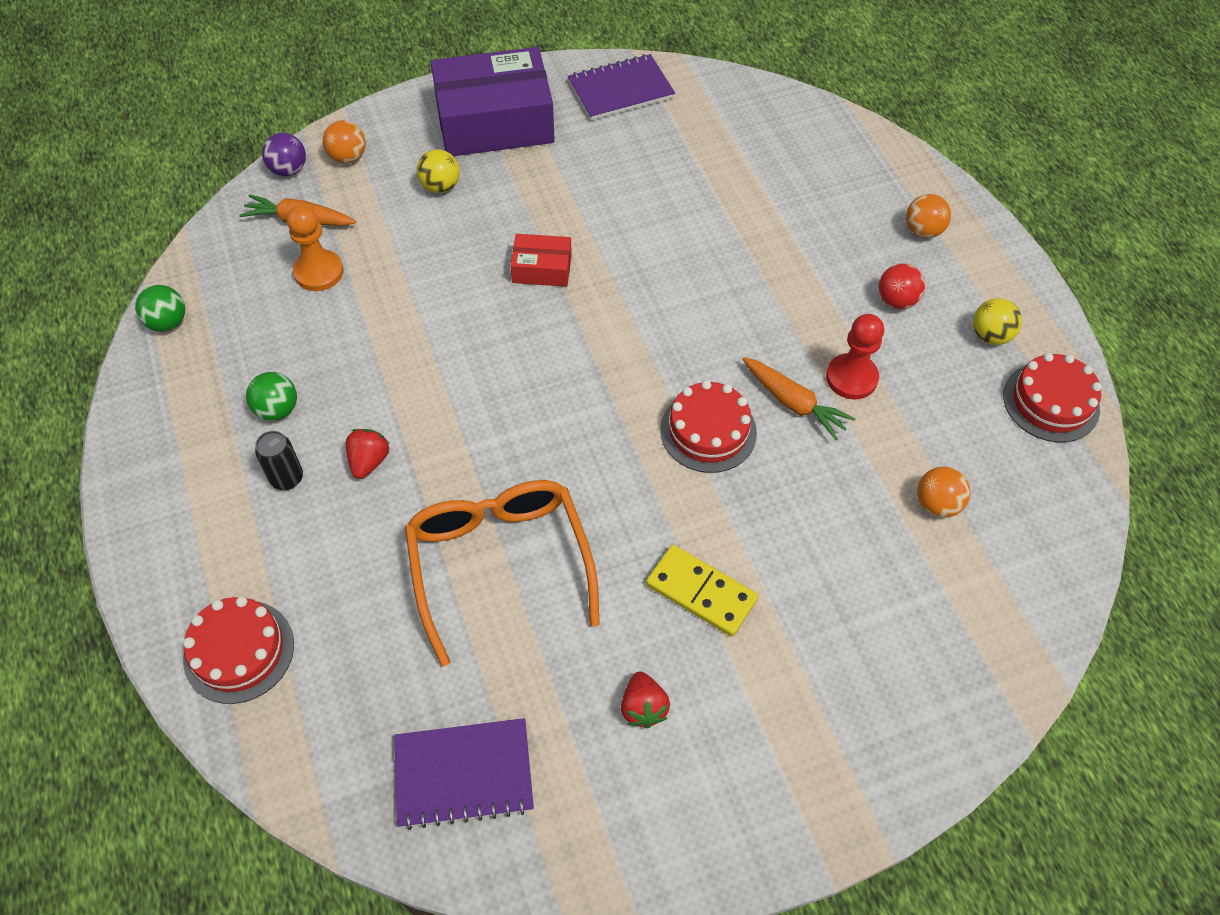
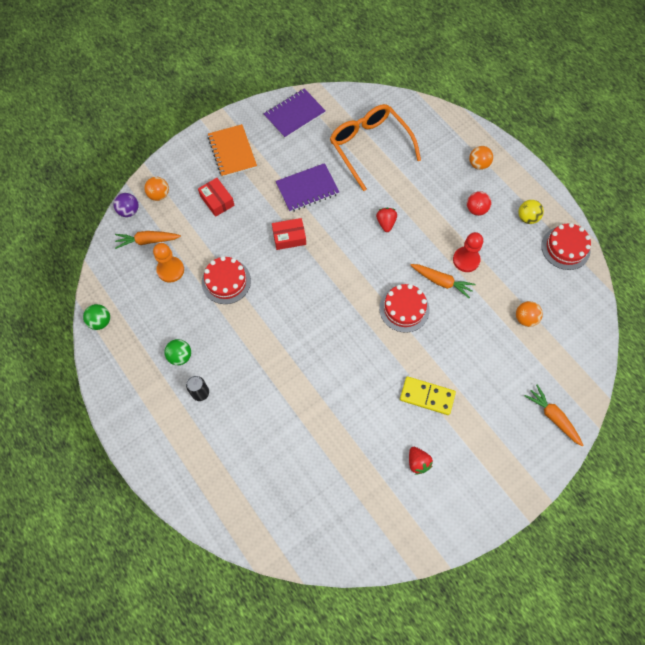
camera: 15 degrees left, 10 degrees up
(239, 651) = (213, 491): red cake -> red cake (226, 281)
(369, 461) = (239, 372): red strawberry -> red strawberry (386, 223)
(440, 186) = (217, 200): yellow ball -> red box
(463, 774) = (345, 520): purple notebook -> purple notebook (307, 189)
(495, 122) = (232, 152): purple box -> orange notebook
(499, 563) = (324, 409): orange glasses -> orange glasses (369, 147)
(942, 697) = (553, 417): none -> orange carrot

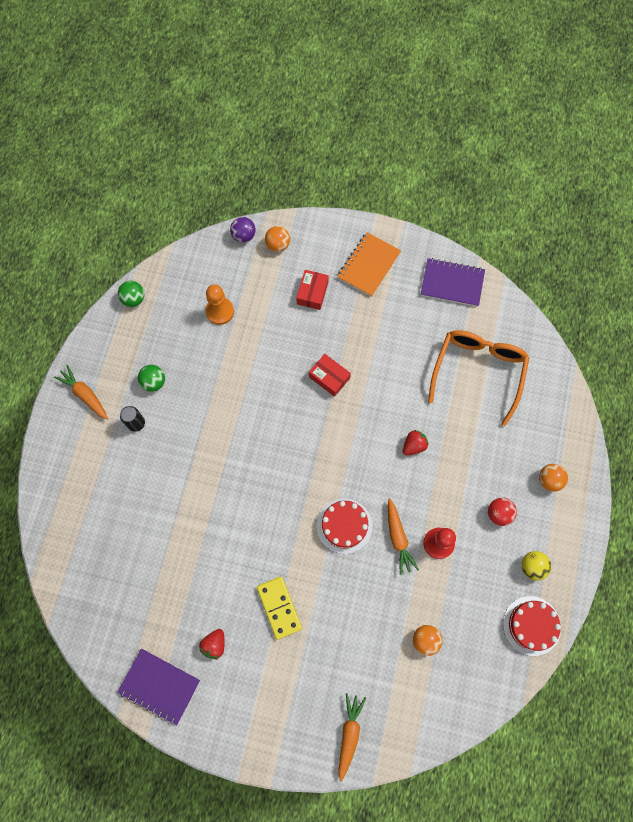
camera: 50 degrees right, 5 degrees up
(147, 241) = (230, 272): orange carrot -> orange carrot (85, 395)
(226, 281) = (246, 362): red cake -> none
(307, 189) = (388, 354): purple notebook -> purple notebook (159, 686)

